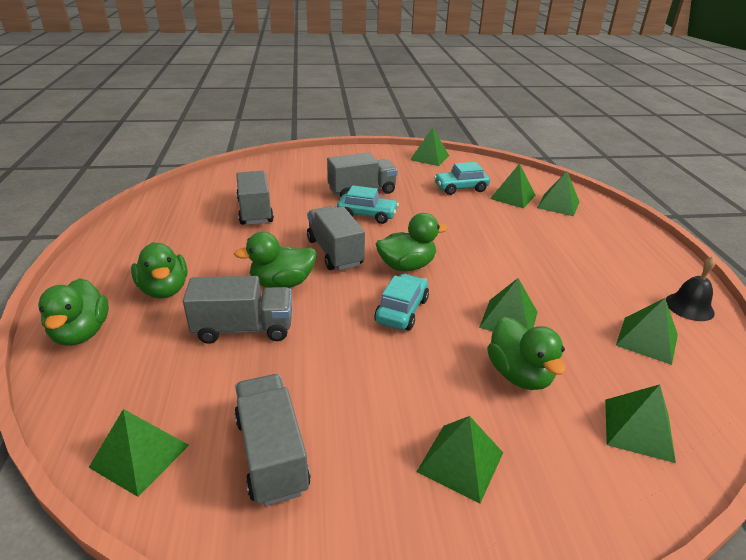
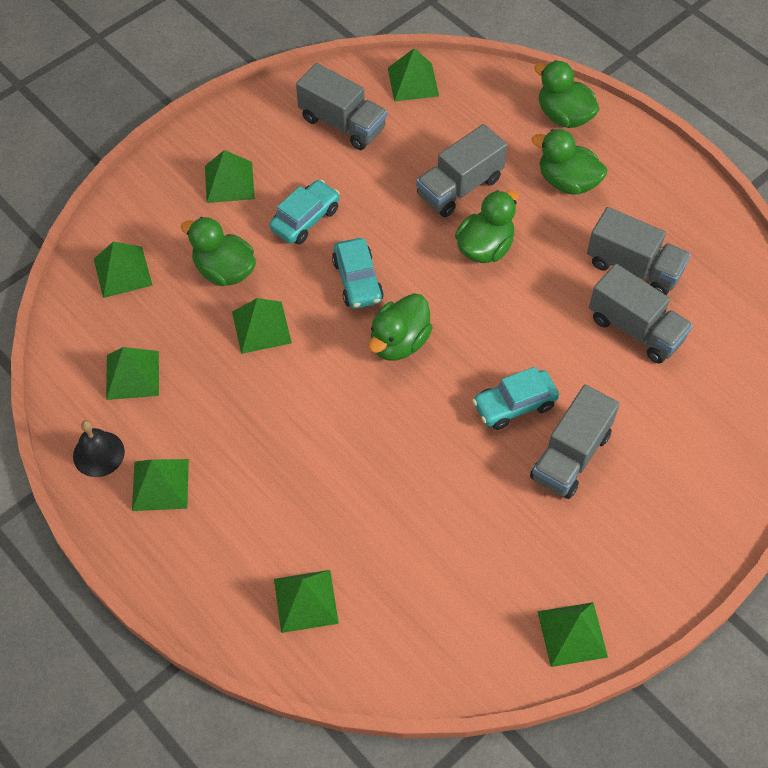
camera: 145 degrees right, 25 degrees up
(335, 252) = (483, 317): grey truck -> grey truck (633, 267)
(460, 188) = (457, 556): turquoise car -> turquoise car (305, 219)
(513, 197) = (375, 581): green pyramid -> green pyramid (160, 484)

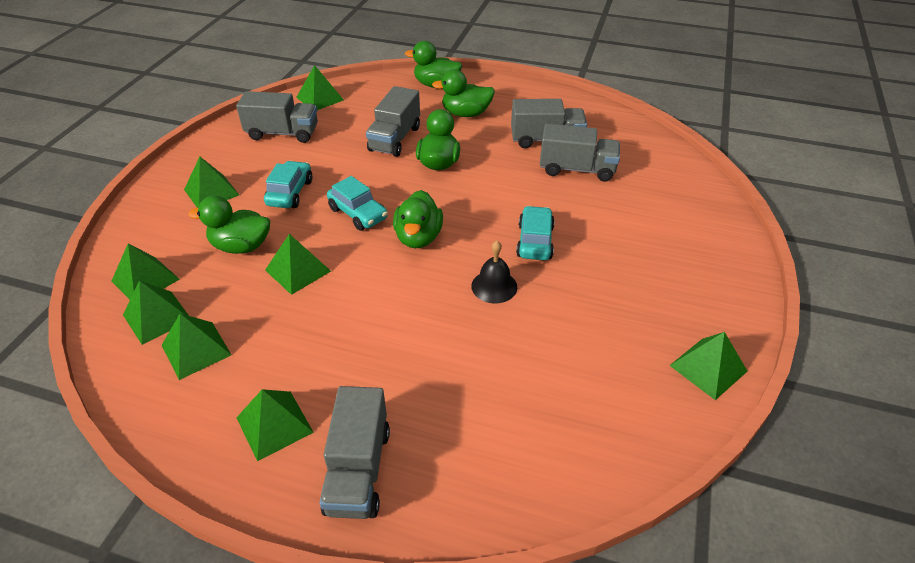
camera: 30 degrees left, 15 degrees down
(98, 454) = (194, 427): black bell -> black bell (494, 286)
(305, 601) = (478, 454): green pyramid -> green pyramid (157, 317)
(514, 405) = (535, 241): turquoise car -> turquoise car turned 150 degrees clockwise
(570, 456) = (600, 255): grey truck -> grey truck (358, 470)

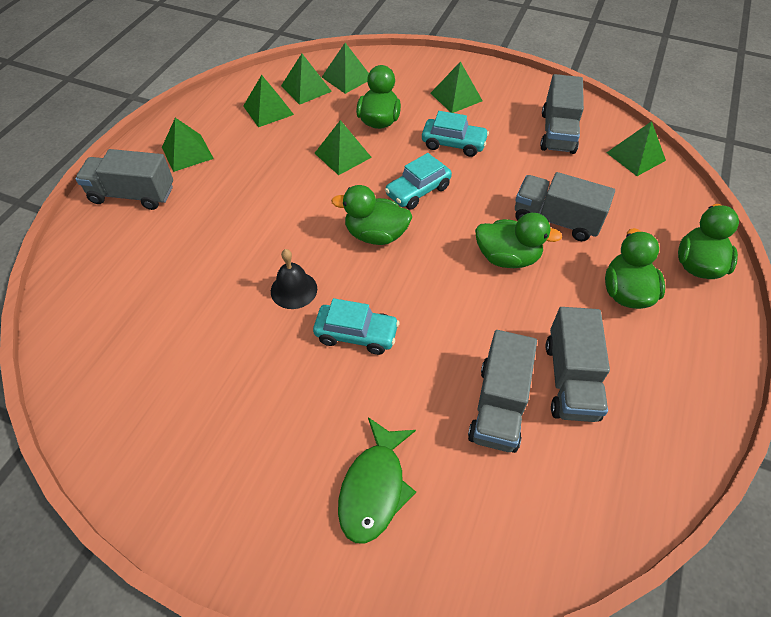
camera: 95 degrees right, 10 degrees up
(661, 223) = (374, 488): none -> green fish
(708, 368) = (130, 464): green pyramid -> none

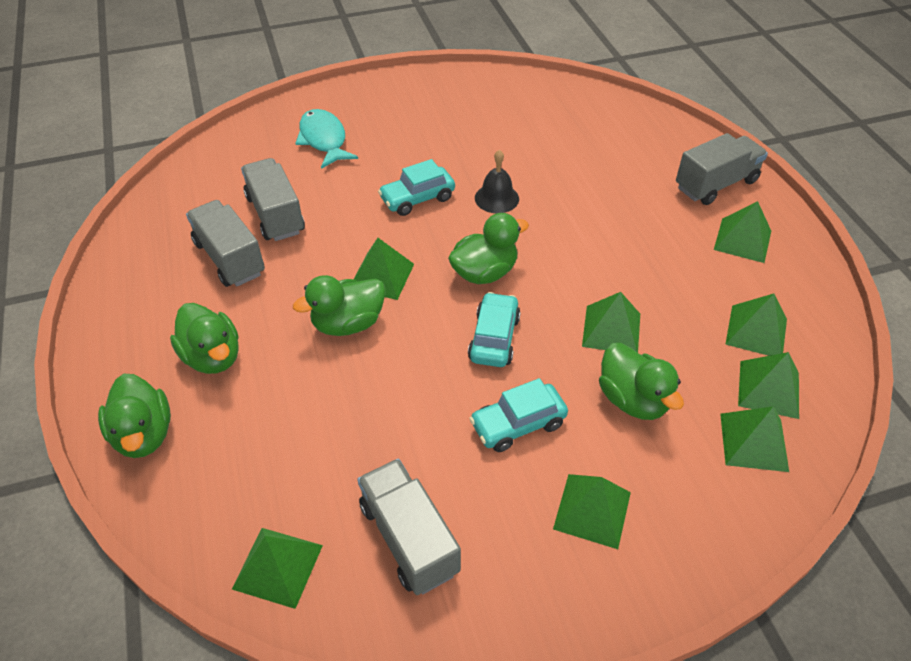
camera: 140 degrees right, 5 degrees down
(374, 488) = (324, 140): green fish -> turquoise fish
(452, 279) = (381, 276): none -> green pyramid
(556, 220) = (326, 395): grey truck -> none

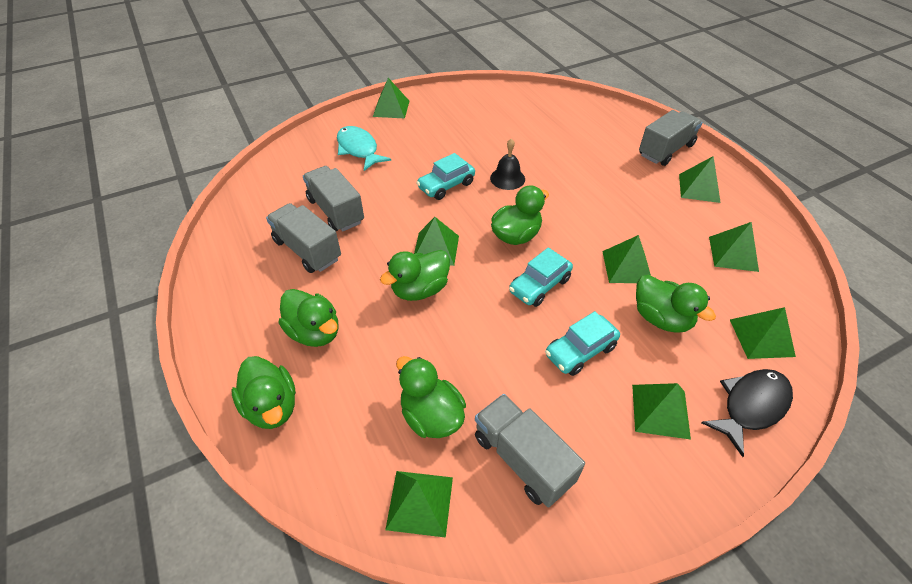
camera: 10 degrees left, 0 degrees up
(318, 473) = (431, 416): none -> green duck
(494, 338) = (539, 285): turquoise car -> turquoise car turned 135 degrees counterclockwise
(708, 522) = (751, 406): none -> black fish
(769, 389) = (757, 295): green pyramid -> green pyramid (391, 108)

